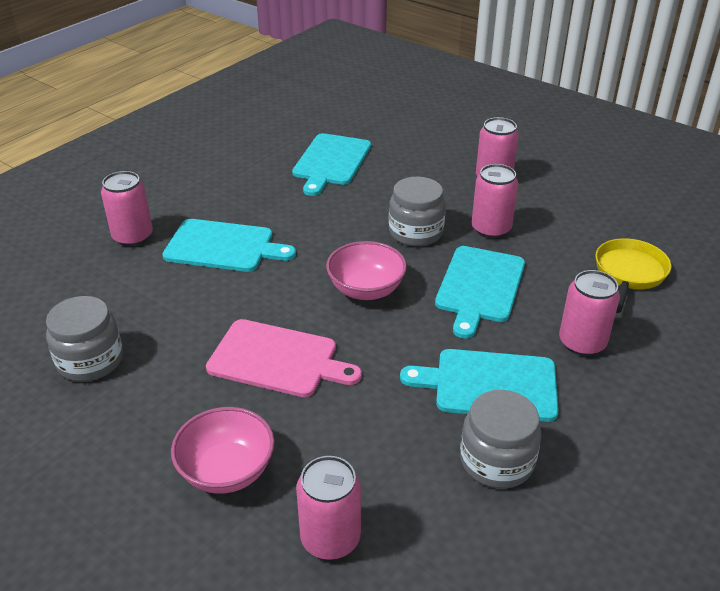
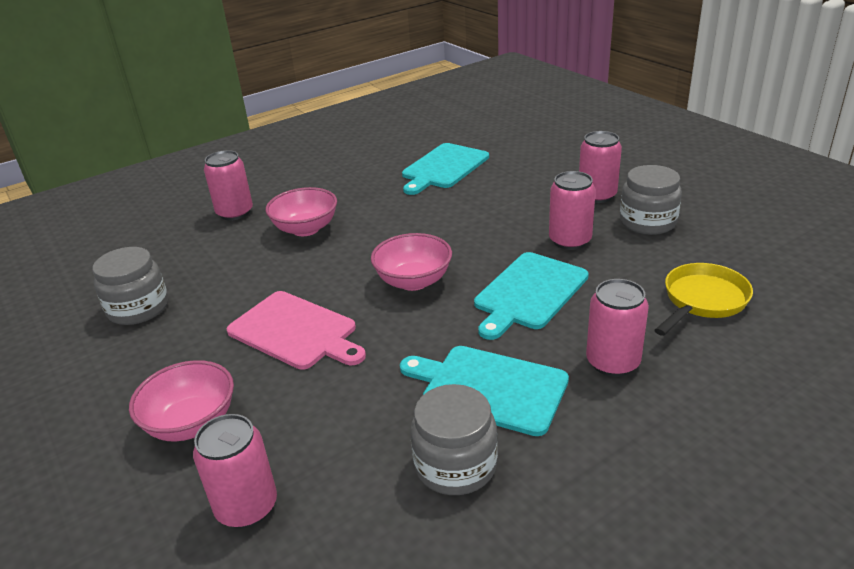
camera: 20 degrees right, 5 degrees down
(223, 246) = (305, 229): turquoise cutting board -> pink bowl
(415, 232) = (491, 236): grey jar -> grey jar (647, 222)

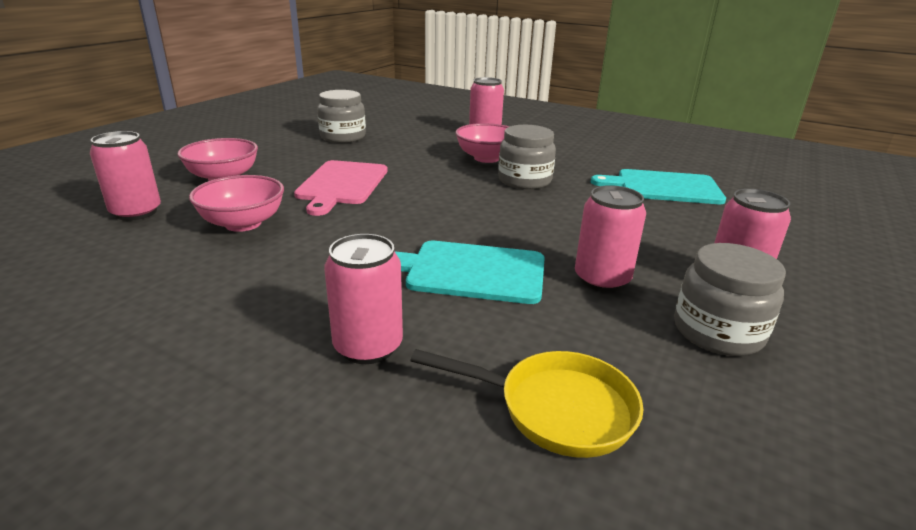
camera: 60 degrees right, 5 degrees down
(413, 281) = (445, 212): pink bowl -> pink bowl (243, 223)
(455, 465) = (180, 281): grey jar -> grey jar (524, 180)
(489, 388) = (295, 277): turquoise cutting board -> none

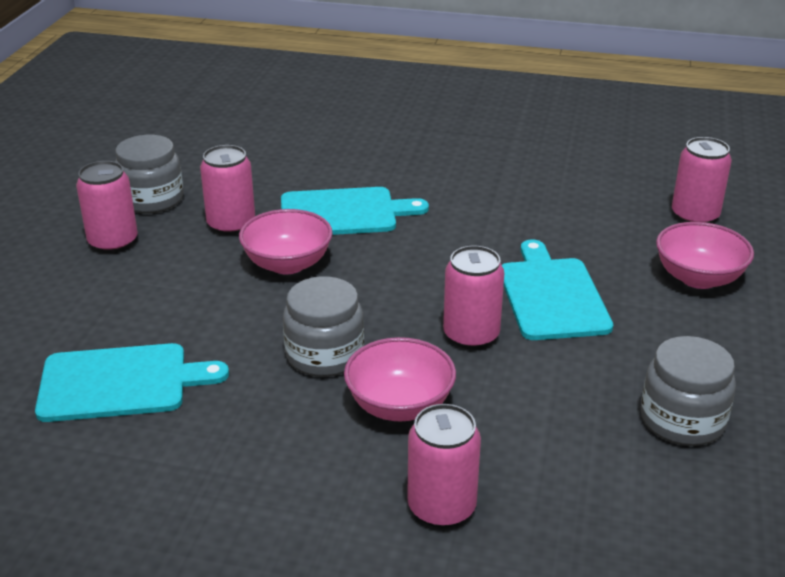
camera: 165 degrees right, 5 degrees up
(243, 223) = (581, 222): pink bowl -> pink bowl (287, 264)
(342, 184) = (552, 295): pink cutting board -> turquoise cutting board
(368, 346) = (385, 156): pink can -> pink can (471, 335)
(555, 409) = (266, 147): yellow pan -> none

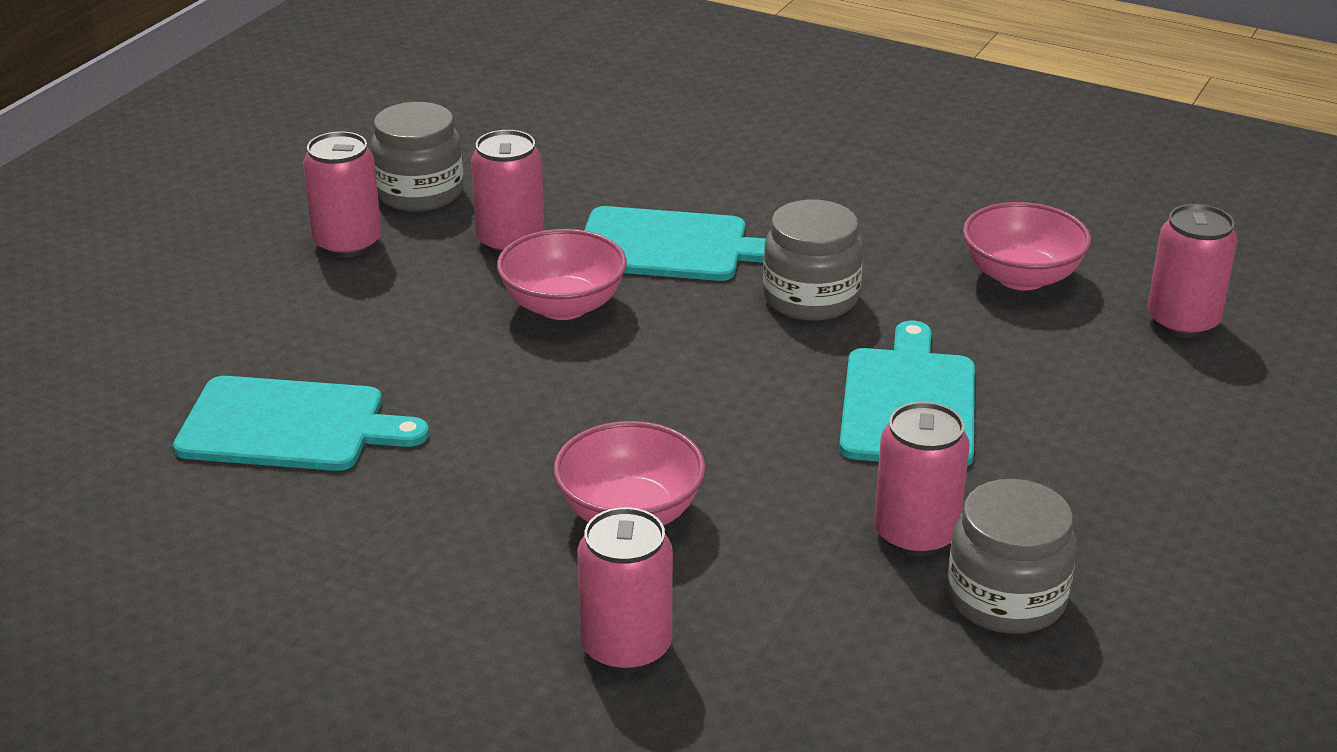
camera: 15 degrees right, 0 degrees up
(324, 355) = (560, 433): grey jar -> grey jar (811, 298)
(471, 335) = (768, 439): pink can -> pink can (916, 534)
(698, 278) = (1137, 411): pink bowl -> pink bowl (1021, 277)

